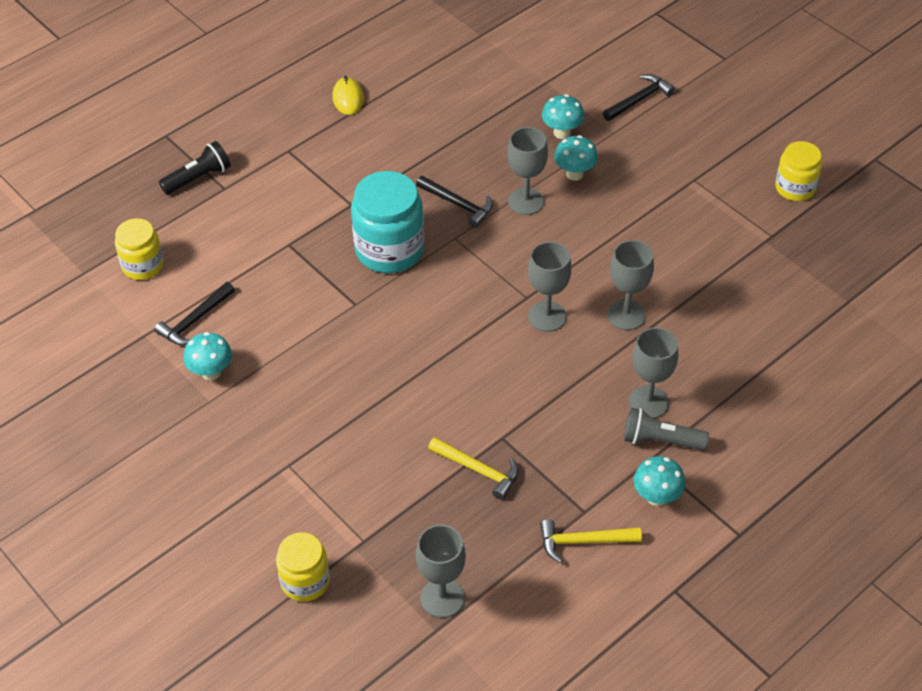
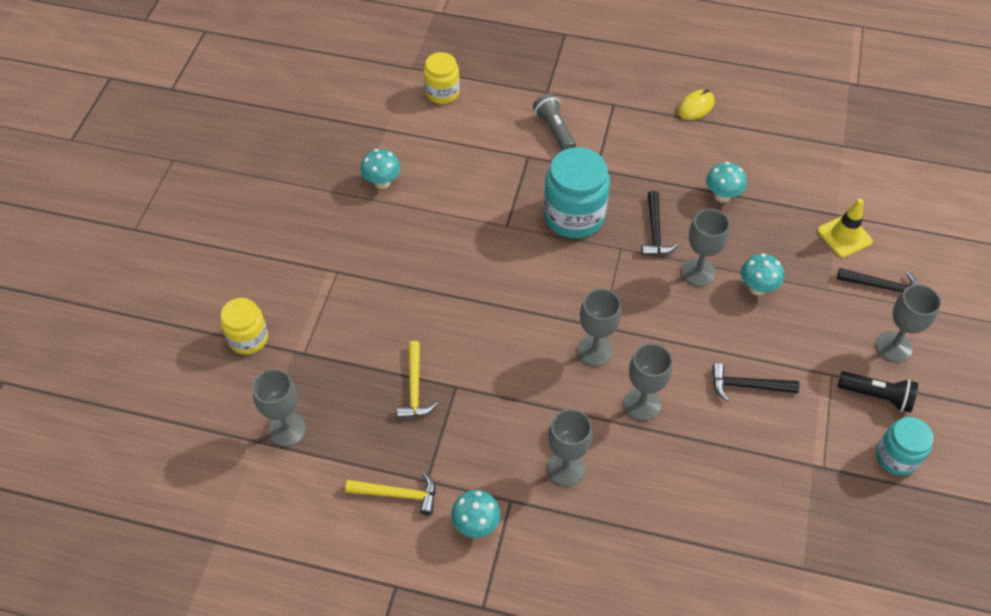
camera: 55 degrees right, 5 degrees up
(194, 320) = (418, 147): black hammer -> black hammer (747, 386)
(198, 178) = (543, 73): black flashlight -> black flashlight (877, 396)
(562, 132) = (793, 255): turquoise mushroom -> turquoise mushroom (722, 196)
(571, 91) = (844, 236): none -> yellow traffic cone
(583, 541) = (398, 494): yellow hammer -> yellow hammer turned 135 degrees clockwise
(660, 440) = (534, 497): grey flashlight -> grey flashlight (554, 130)
(698, 128) = (893, 346): none -> grey goblet
(795, 188) = (896, 457): yellow jar -> turquoise jar

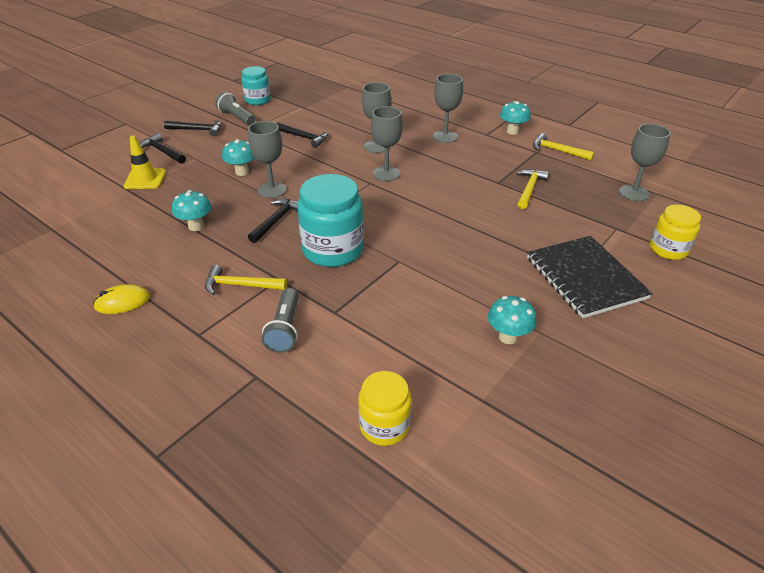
camera: 155 degrees left, 15 degrees down
(329, 268) = (585, 278): none -> black notebook
(621, 152) = (240, 285): none -> yellow hammer
(877, 396) = (236, 117): black flashlight -> grey flashlight
(893, 346) = (198, 130): grey goblet -> black hammer

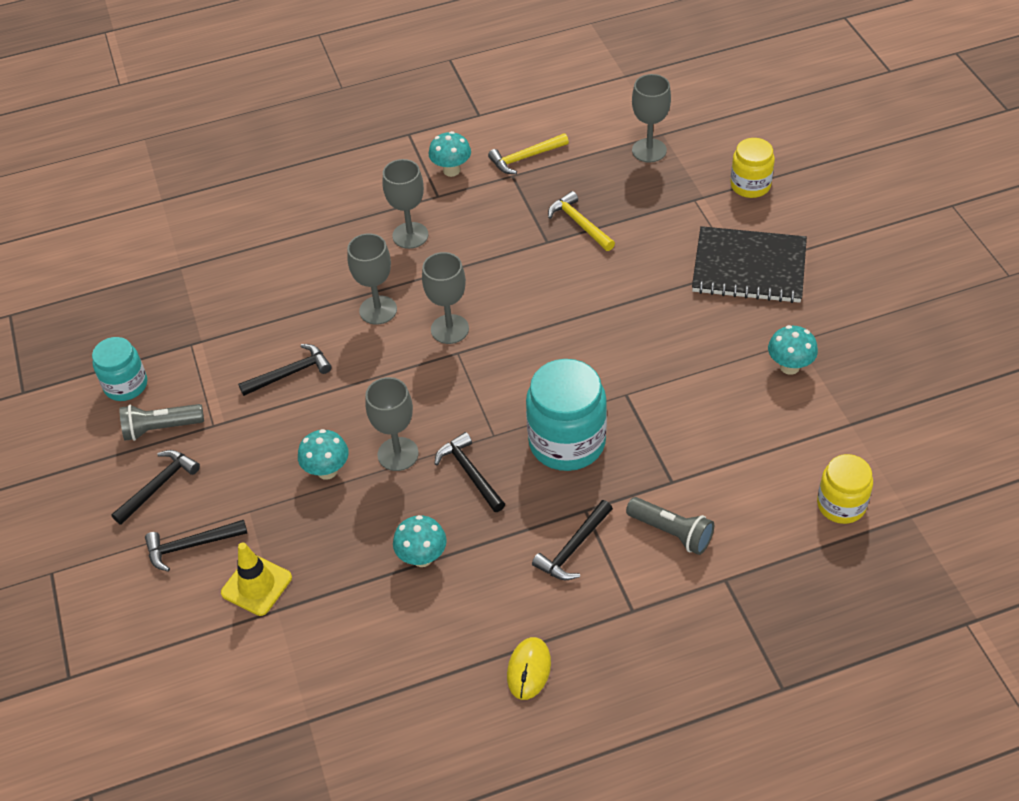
camera: 55 degrees left, 10 degrees up
(240, 285) = (573, 548): yellow hammer -> black hammer

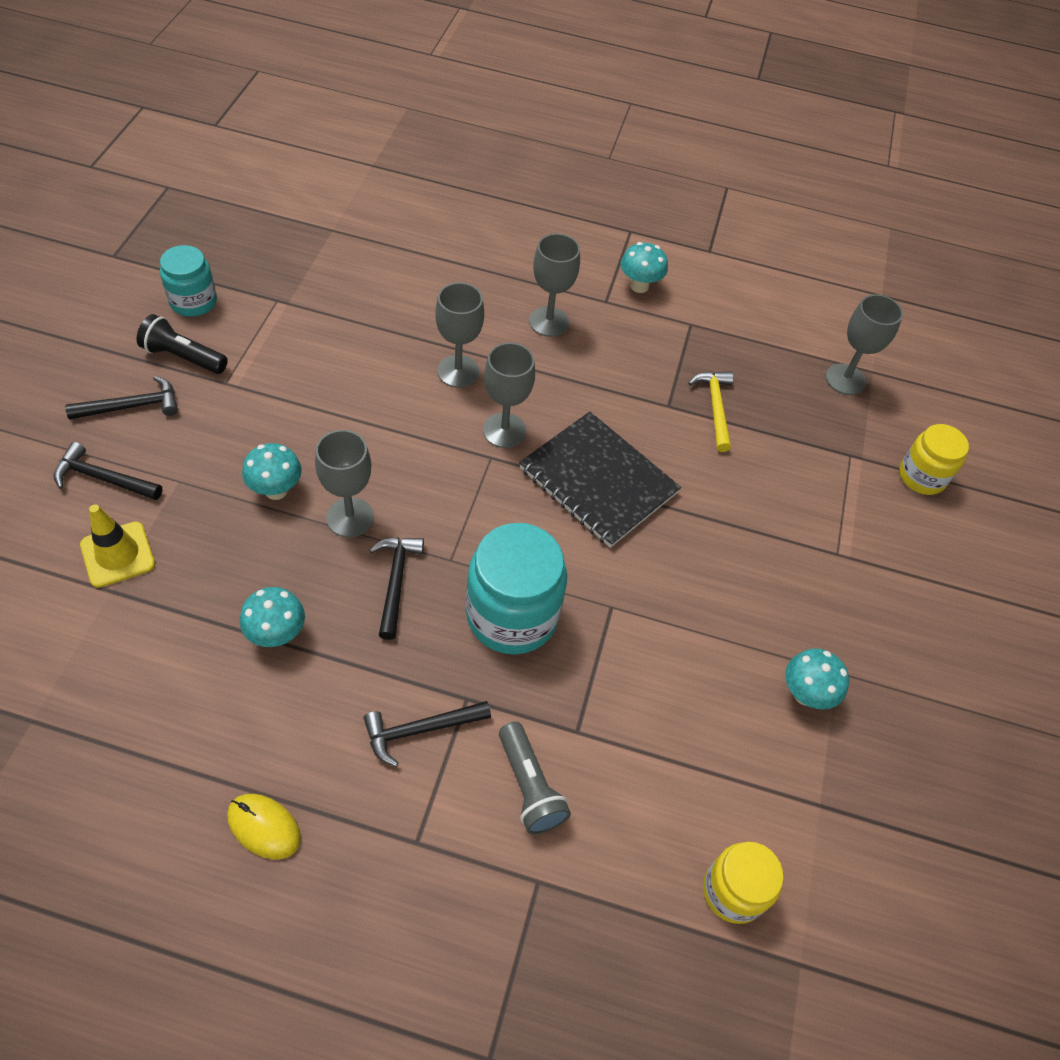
camera: 25 degrees right, 5 degrees up
(161, 428) = (183, 357): grey flashlight -> black flashlight
(290, 373) = (331, 379): black hammer -> none
(525, 158) = (718, 315): yellow hammer -> none
(529, 669) = (264, 827): yellow mouse -> yellow mouse turned 75 degrees clockwise
(749, 268) = (849, 560): black notebook -> black notebook (598, 481)

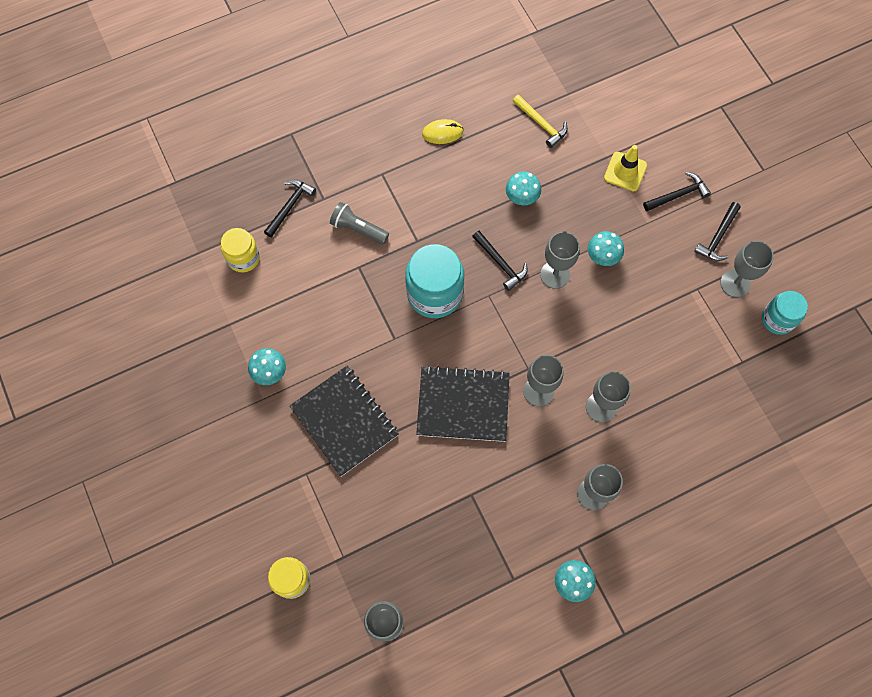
camera: 145 degrees right, 15 degrees up
(183, 357) = (735, 283): black flashlight -> grey goblet
(420, 730) = (423, 212): black hammer -> black hammer (290, 206)
(715, 407) = (445, 519): yellow hammer -> yellow hammer (541, 124)
(750, 569) = (344, 421): none -> black notebook

